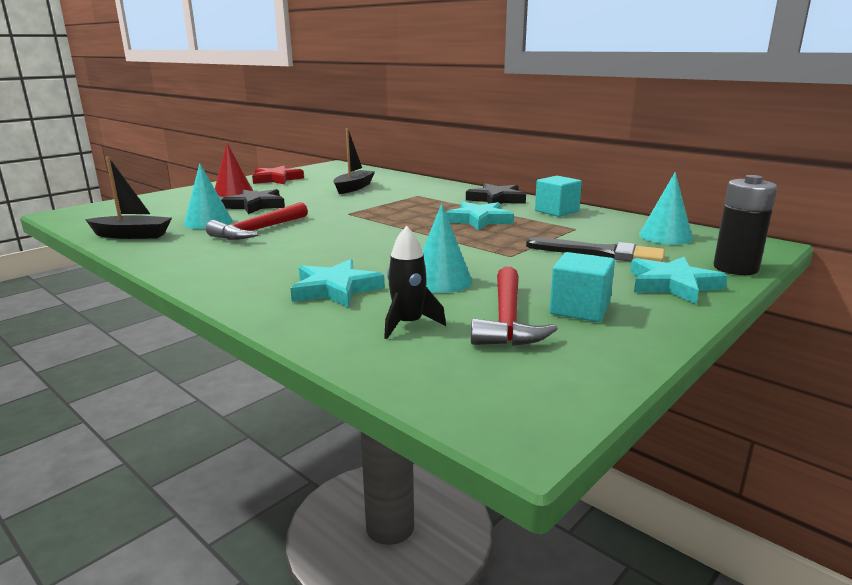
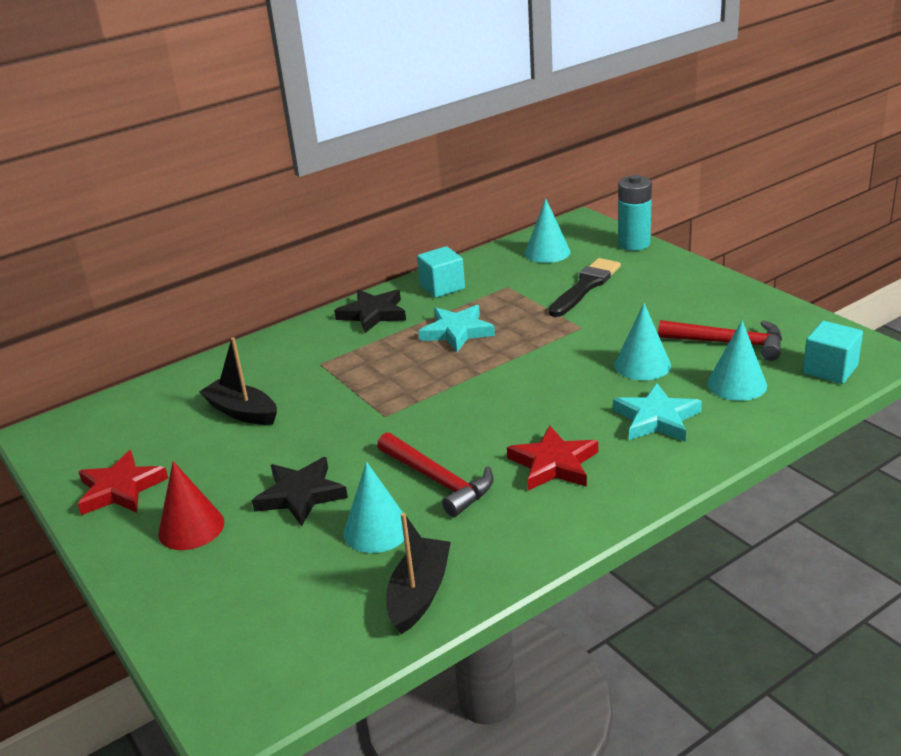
camera: 75 degrees left, 10 degrees up
(269, 258) = (554, 464): none -> red star
(408, 324) = (737, 384): black rocket -> turquoise cone
(579, 309) = (710, 314): turquoise cube -> turquoise cube (830, 369)
(673, 285) = (665, 272): turquoise star -> none
(735, 268) = (634, 244): black battery -> turquoise battery

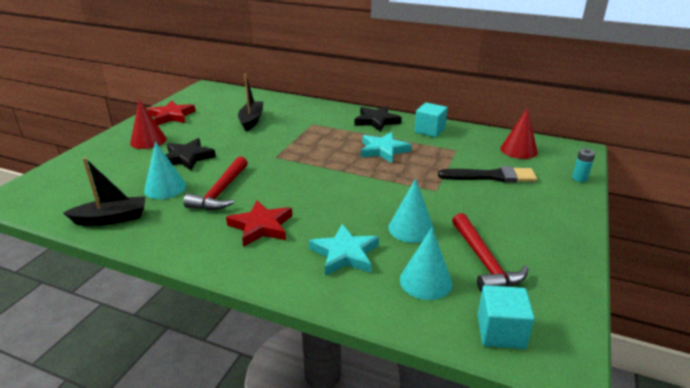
camera: 55 degrees right, 0 degrees up
(547, 252) = (518, 150): turquoise cone -> red cone
(634, 244) = (579, 178): turquoise battery -> turquoise battery, size x0.53

